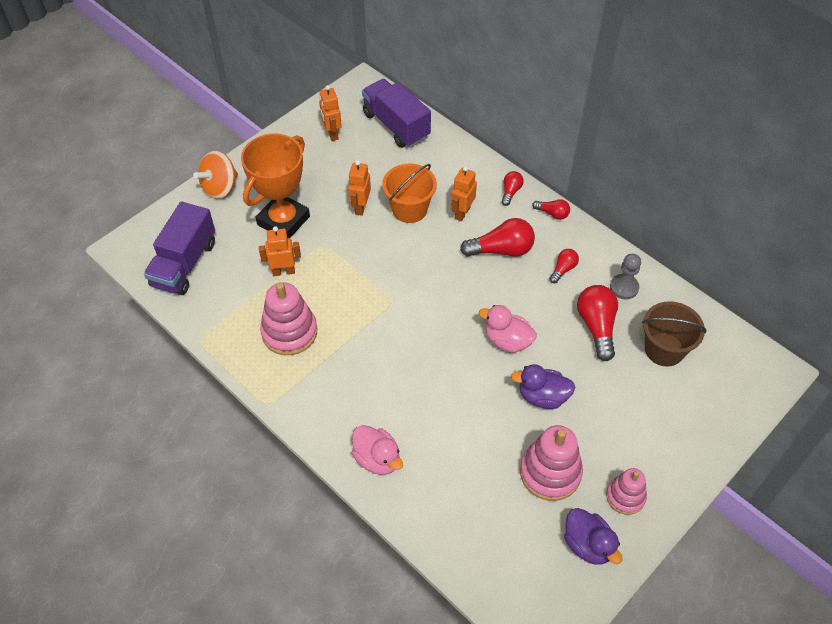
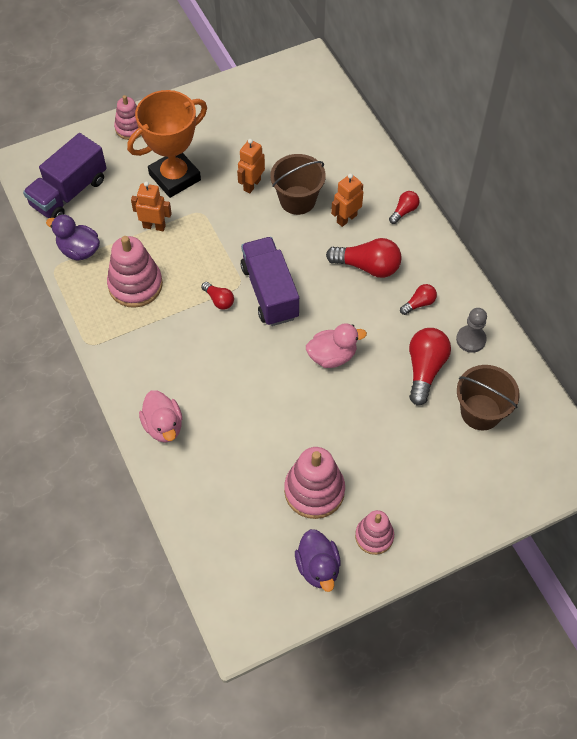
camera: 20 degrees right, 5 degrees up
(220, 187) = (130, 128): orange spinning top -> pink stacking toy
(332, 134) = (257, 103): orange robot -> none
(396, 125) = (322, 112): purple truck -> purple truck (270, 292)
(409, 209) = (297, 200): orange bucket -> brown bucket
(507, 341) = (332, 356): pink duck -> pink duck turned 120 degrees clockwise
(542, 396) = (340, 419): purple duck -> purple duck (79, 250)
(552, 213) = (435, 245): red light bulb -> red light bulb (219, 300)

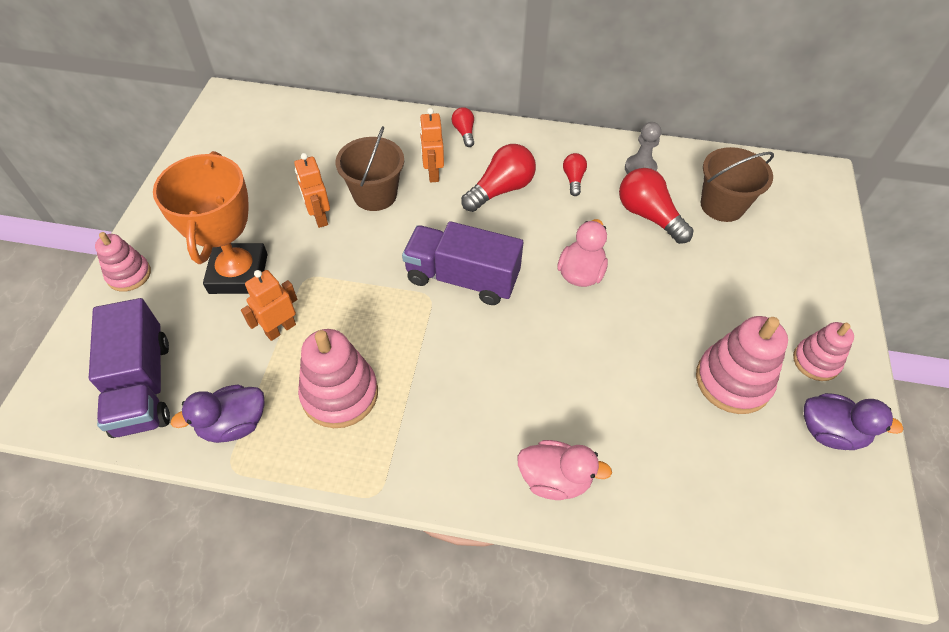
camera: 55 degrees left, 5 degrees down
(219, 300) = (433, 327): red light bulb -> none

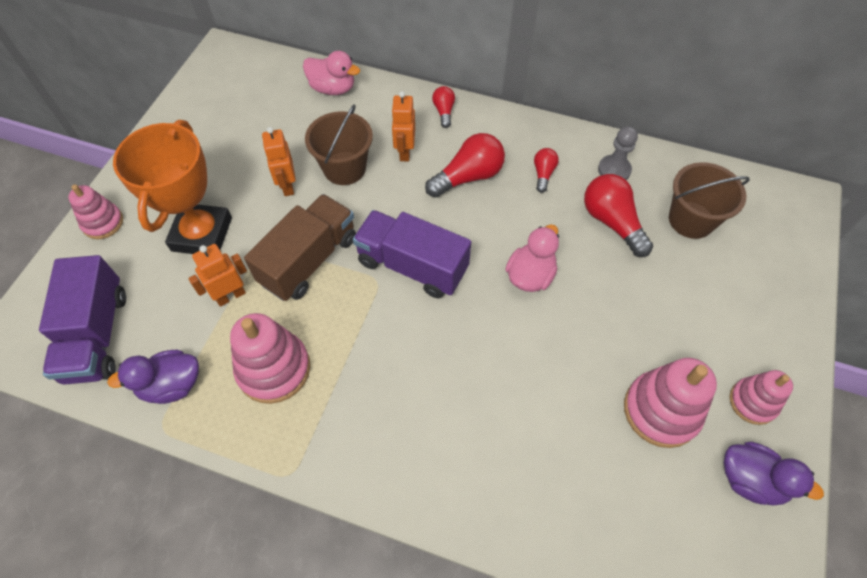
camera: 10 degrees right, 5 degrees up
(356, 285) = (309, 260): none -> brown truck
(555, 479) = (461, 486): pink duck -> pink duck (333, 88)

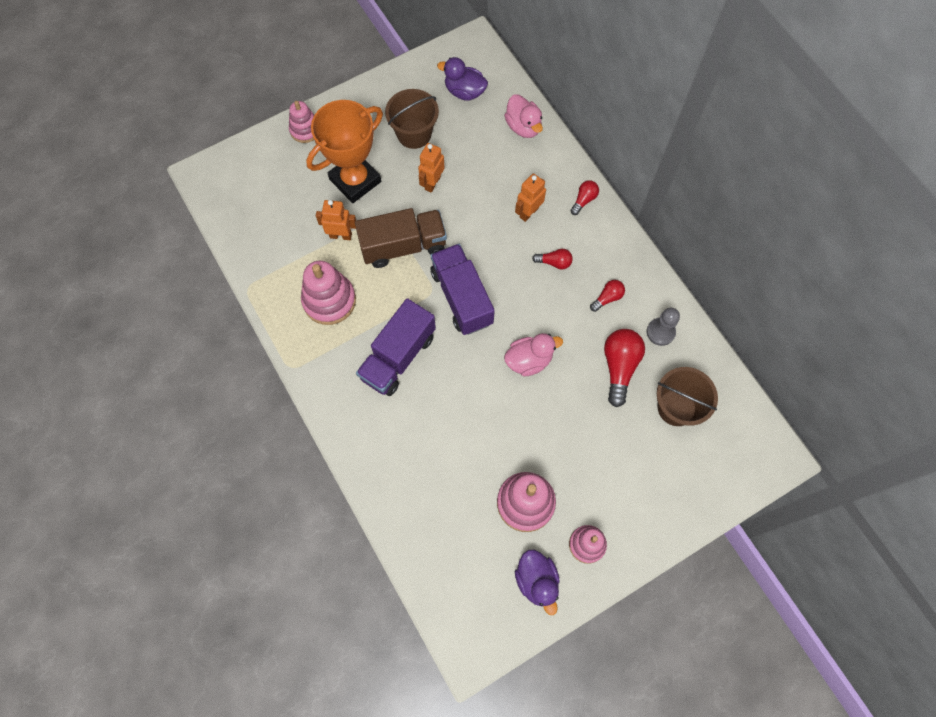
camera: 40 degrees right, 10 degrees up
(96, 335) = (252, 205): purple truck -> purple truck (398, 357)
(171, 385) = (269, 267): purple duck -> purple duck (464, 91)
(344, 168) = (479, 196): brown bucket -> brown bucket (414, 134)
(468, 177) = (554, 262): red light bulb -> red light bulb, size x0.54

